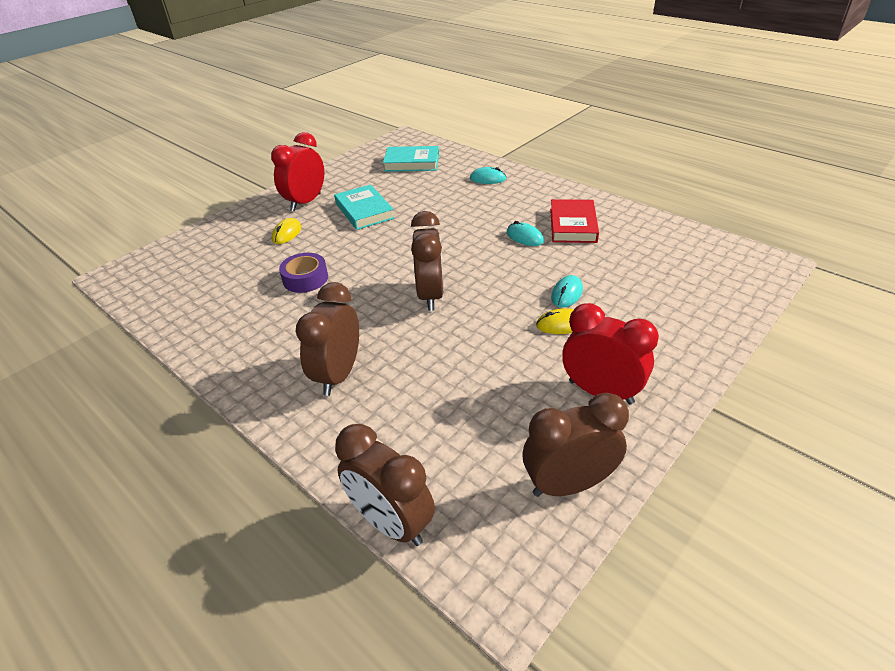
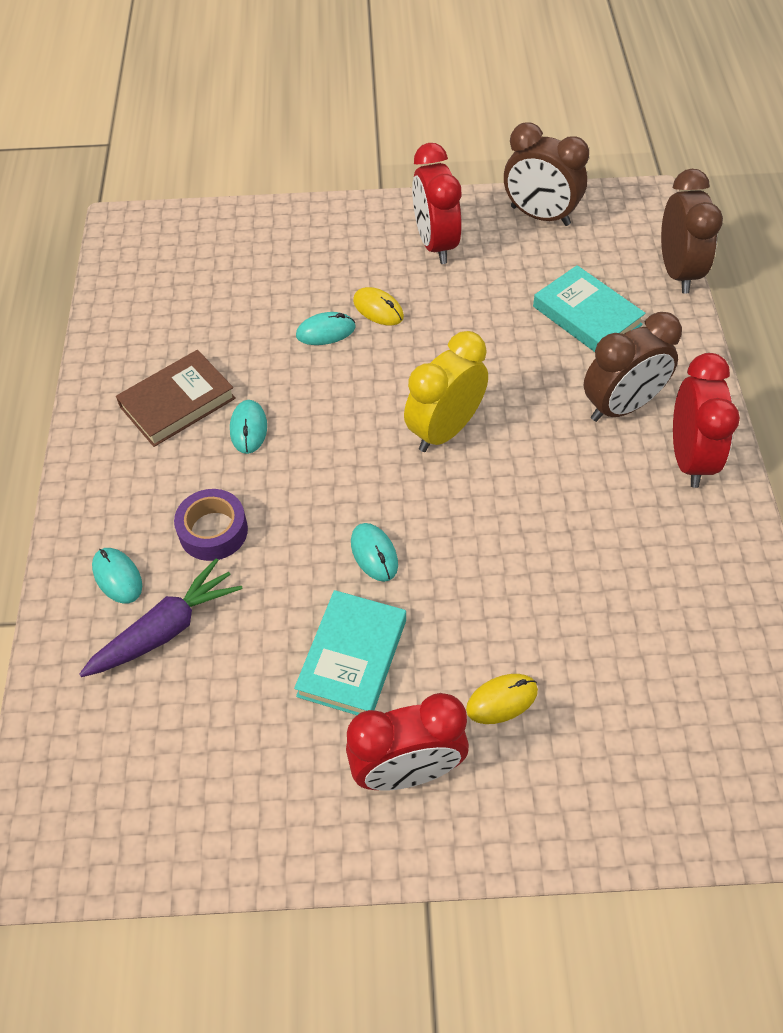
camera: 135 degrees left, 15 degrees up
(266, 374) = (689, 458): none -> red clock
(305, 279) = (551, 571): purple tape -> purple tape (213, 531)
(398, 237) = (374, 553): none -> turquoise mouse
(412, 163) = (141, 736): turquoise book -> turquoise book (587, 315)
(430, 295) = (445, 430): brown clock -> yellow clock
(446, 180) = (166, 630): none -> purple carrot
(573, 225) = (177, 402): red book -> brown book

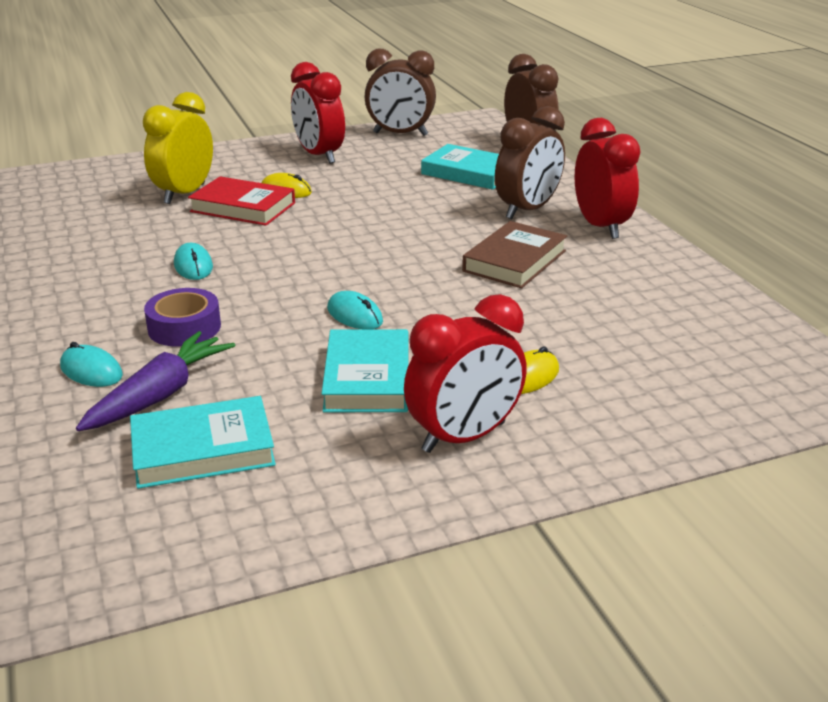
camera: 20 degrees left, 25 degrees down
(177, 402) = (113, 262): brown book -> brown book (514, 261)
(180, 718) = (203, 449): none -> turquoise book
(325, 331) = (243, 207): turquoise mouse -> red book
(445, 430) = (382, 241): yellow clock -> yellow clock (184, 194)

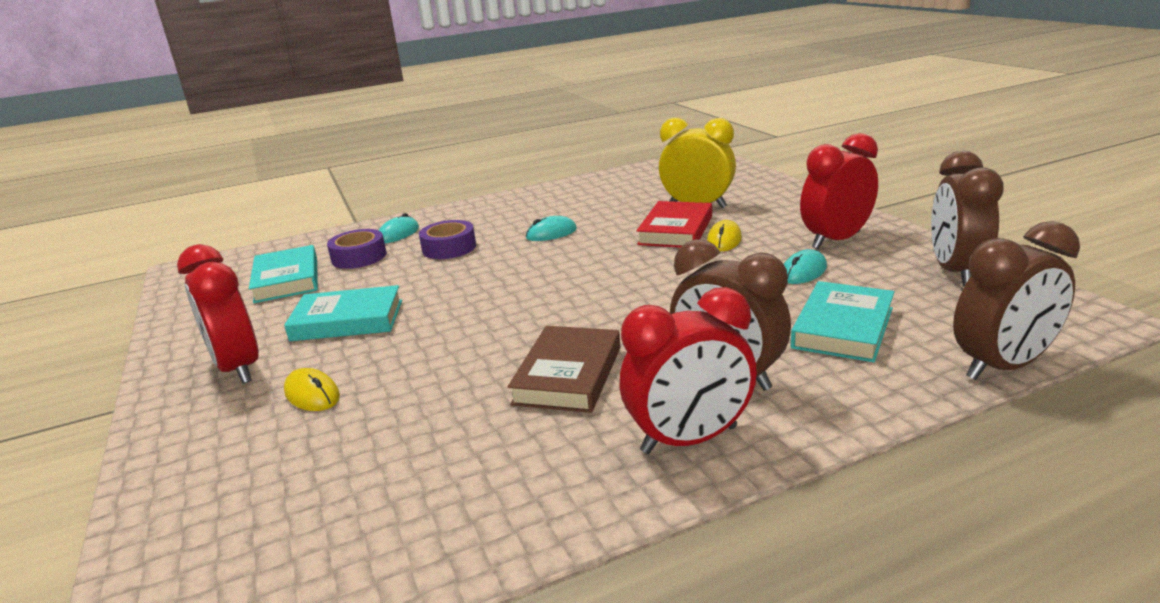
camera: 90 degrees right, 5 degrees down
(160, 395) = (359, 257): purple carrot -> purple tape
(355, 315) = (454, 303): turquoise mouse -> turquoise mouse (803, 272)
(514, 261) = (568, 375): brown book -> brown book turned 75 degrees clockwise

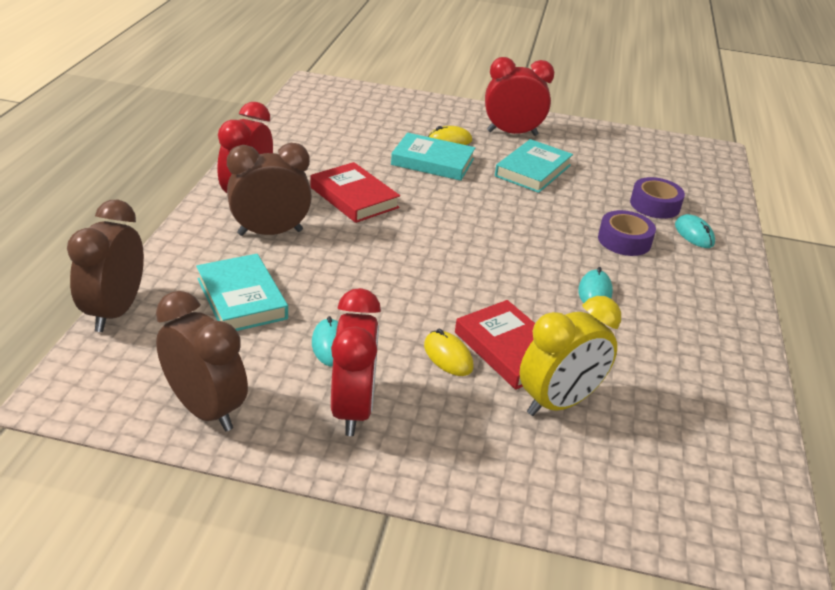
camera: 120 degrees right, 10 degrees up
(287, 279) = (641, 173): turquoise book -> turquoise book (432, 162)
(568, 375) = (354, 197): brown book -> red book

